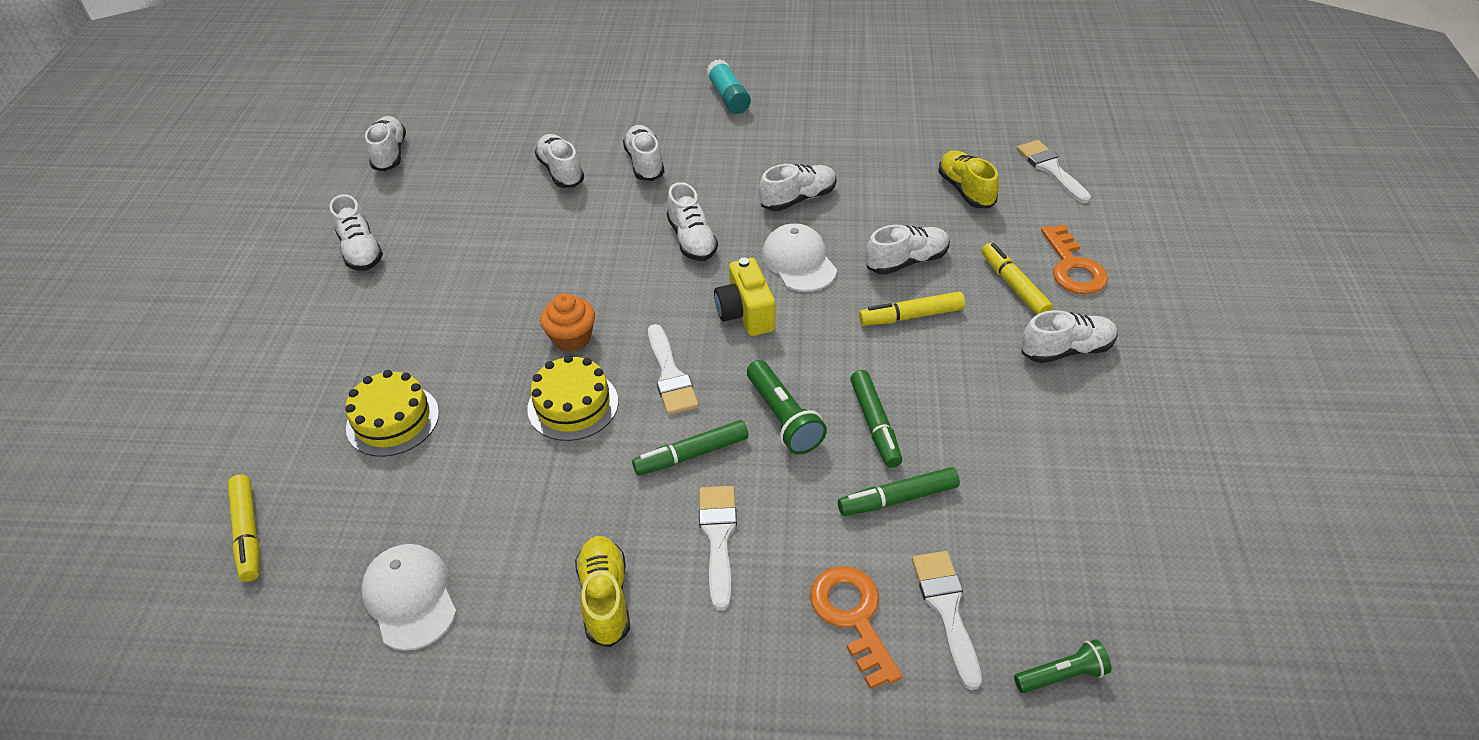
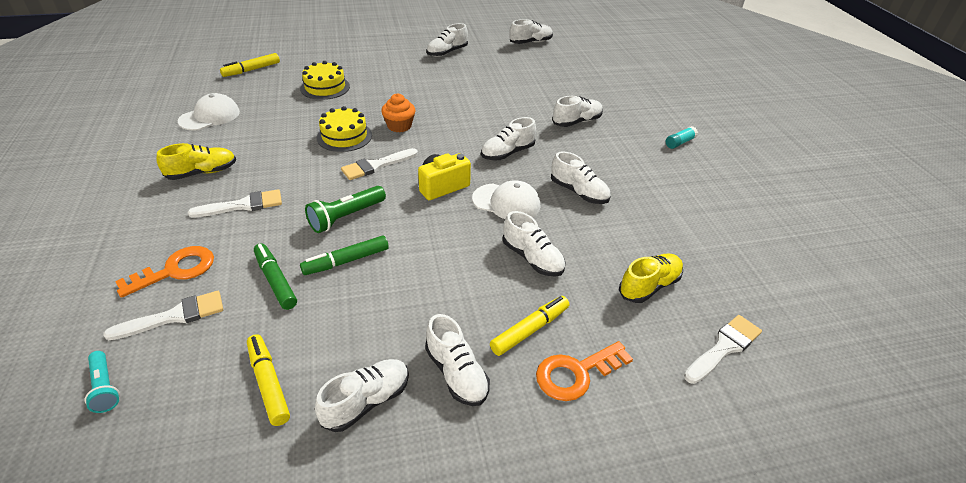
camera: 70 degrees right, 5 degrees down
(561, 171) = (548, 94): white shoe -> white shoe (366, 402)
(691, 454) = (310, 184): green marker -> none
(728, 97) = (679, 143): turquoise glue stick -> turquoise glue stick, size x0.66
(799, 262) = (506, 202): white cap -> white cap turned 60 degrees clockwise
(911, 316) = (467, 268): yellow marker -> yellow marker (269, 383)
(1062, 675) = (105, 387): green flashlight -> turquoise flashlight

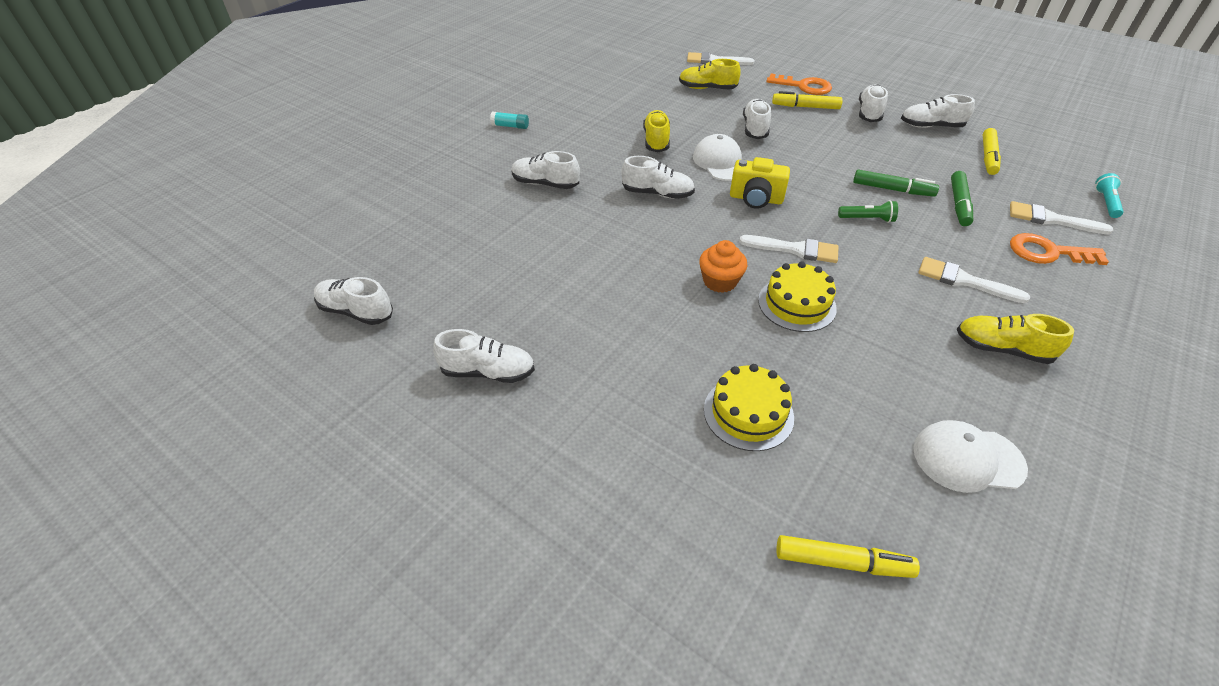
camera: 130 degrees left, 5 degrees up
(346, 217) = (867, 219): green flashlight -> green flashlight, size x0.65
(579, 192) = (656, 141): white shoe -> yellow shoe

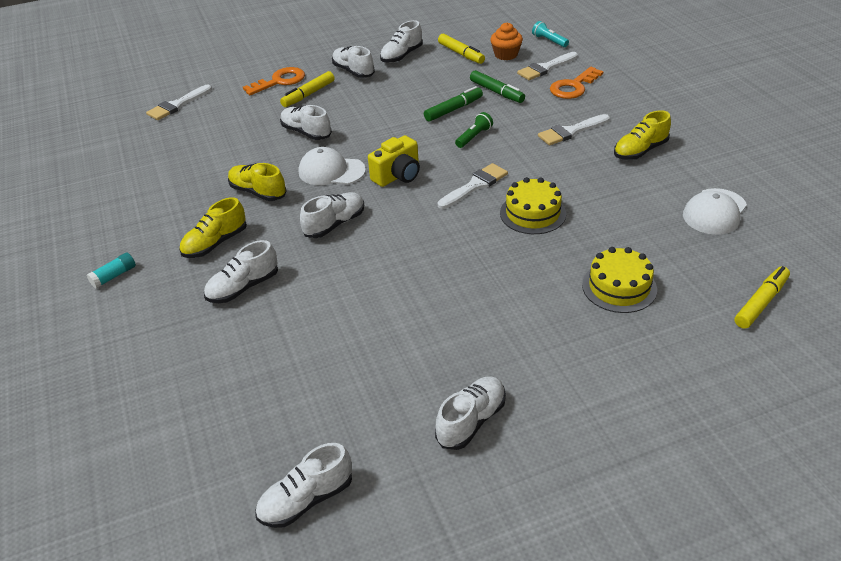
camera: 55 degrees left, 5 degrees down
(707, 88) = (215, 129): yellow shoe -> yellow shoe (215, 243)
(720, 281) = (476, 239): orange cupcake -> orange cupcake (506, 55)

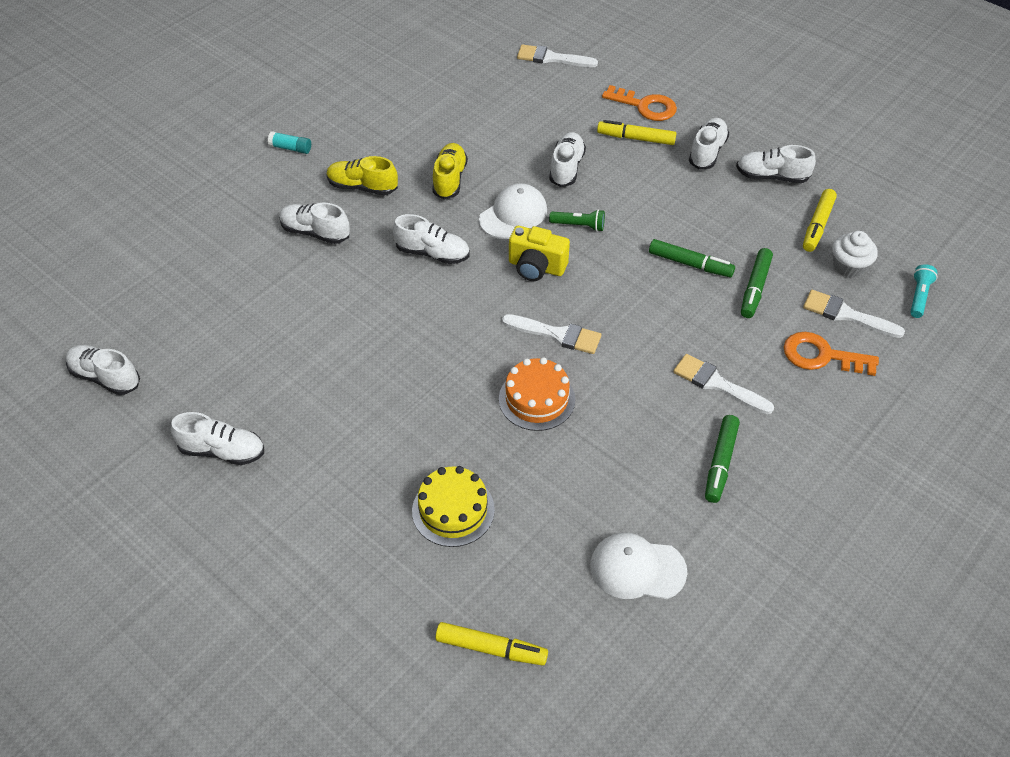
camera: 60 degrees right, 10 degrees up
(331, 171) = (513, 215): white cap -> white cap turned 60 degrees clockwise
(474, 137) = (647, 301): green flashlight -> green flashlight (579, 226)
(506, 55) = (849, 266): orange cupcake -> white cupcake
(532, 213) = (537, 399): yellow cake -> orange cake
(640, 151) = (720, 463): yellow shoe -> green marker

